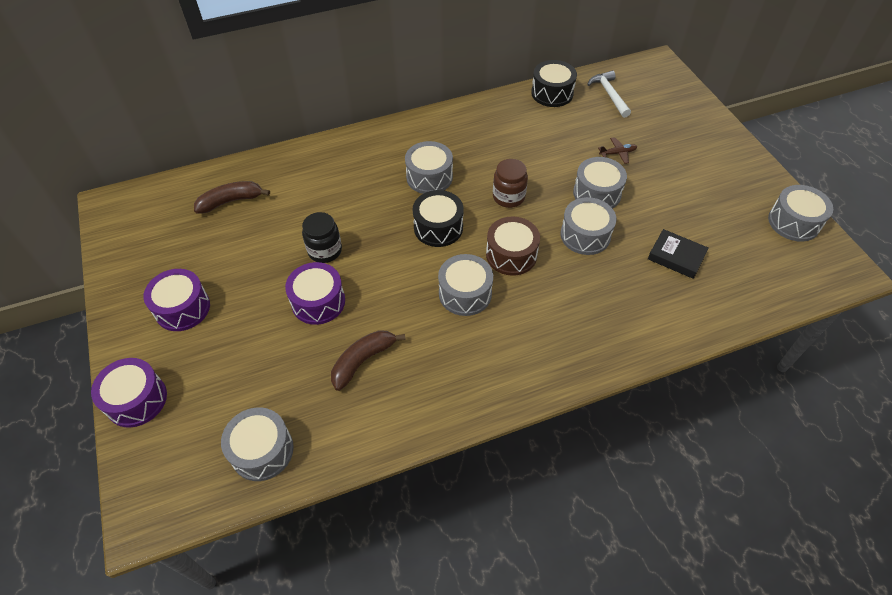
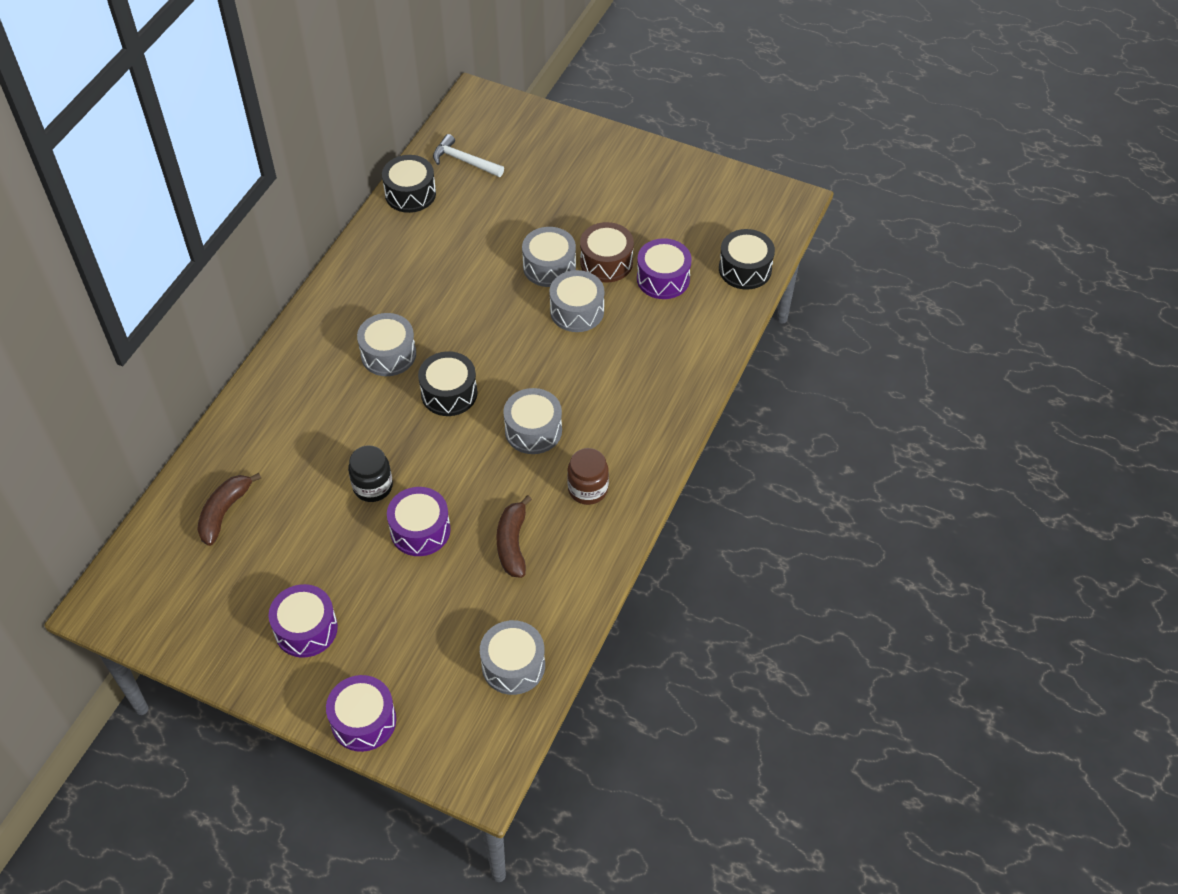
camera: 45 degrees left, 0 degrees up
(508, 197) = (479, 322): brown jar -> brown jar (588, 489)
(511, 255) = (535, 371): brown drum -> brown drum (606, 262)
(618, 153) = (529, 216): brown plane -> none
(676, 257) = (663, 278): black book -> purple drum
(754, 295) = (745, 269): none -> black drum
(793, 222) = (721, 186): grey drum -> none

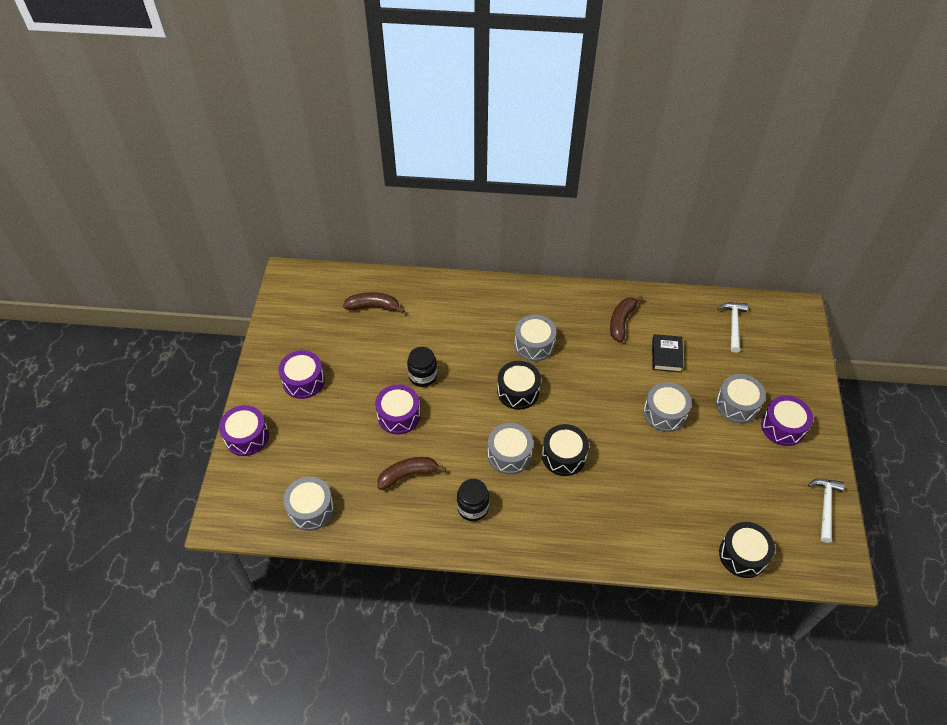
camera: 70 degrees right, 0 degrees up
(402, 258) = (621, 321): none -> brown banana
(410, 194) = (682, 304): black drum -> black drum (564, 456)
(473, 235) = (666, 355): none -> black book
(577, 311) = (632, 446): grey drum -> grey drum (737, 405)
(588, 489) = (473, 508): brown jar -> black jar
(606, 262) = (691, 450): brown drum -> none
(663, 278) = (697, 495): purple drum -> purple drum (783, 427)
(719, 183) = (825, 506): none -> white hammer

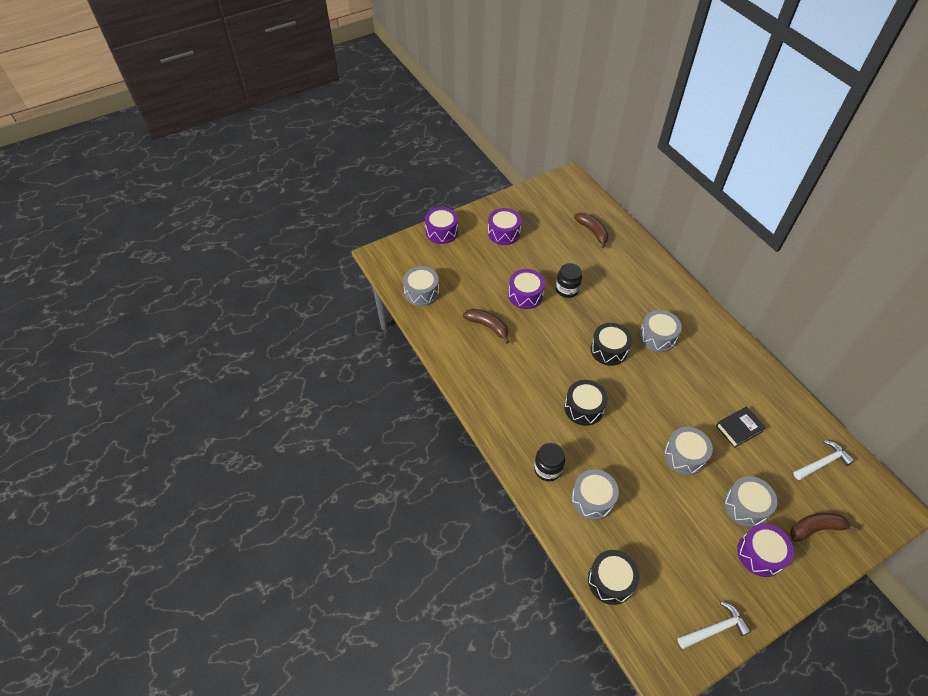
camera: 55 degrees right, 0 degrees up
(473, 508) = (495, 376): black jar -> black jar (547, 469)
(509, 454) = (554, 374): grey drum -> grey drum (592, 499)
(621, 321) = (737, 380): brown banana -> brown banana (815, 528)

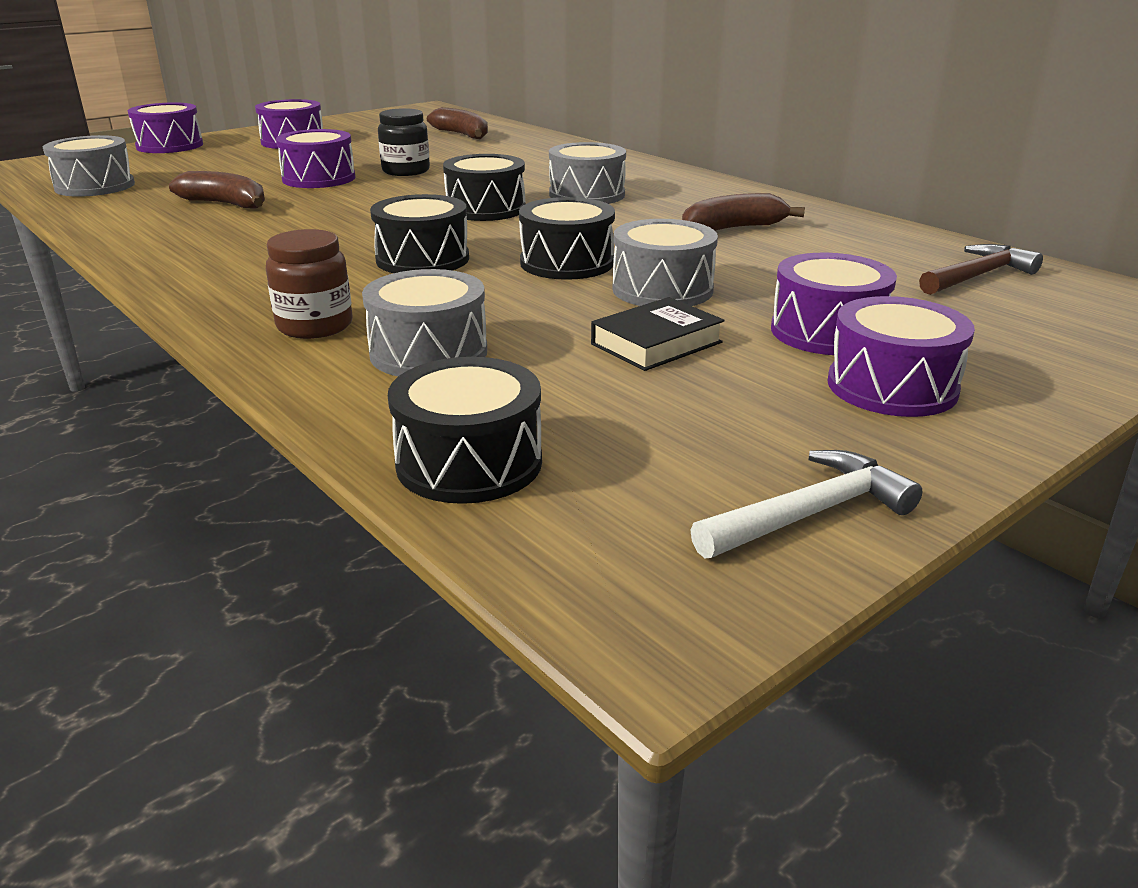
camera: 10 degrees left, 25 degrees down
(547, 469) = (315, 326): black jar -> brown jar
(645, 421) = (567, 263): none -> black drum
(739, 428) = (778, 257): black book -> black book (656, 343)
(745, 506) = (827, 332): grey drum -> purple drum
(815, 528) = (1011, 344): brown banana -> brown banana (733, 229)
(822, 462) = (977, 276): white hammer -> brown hammer

